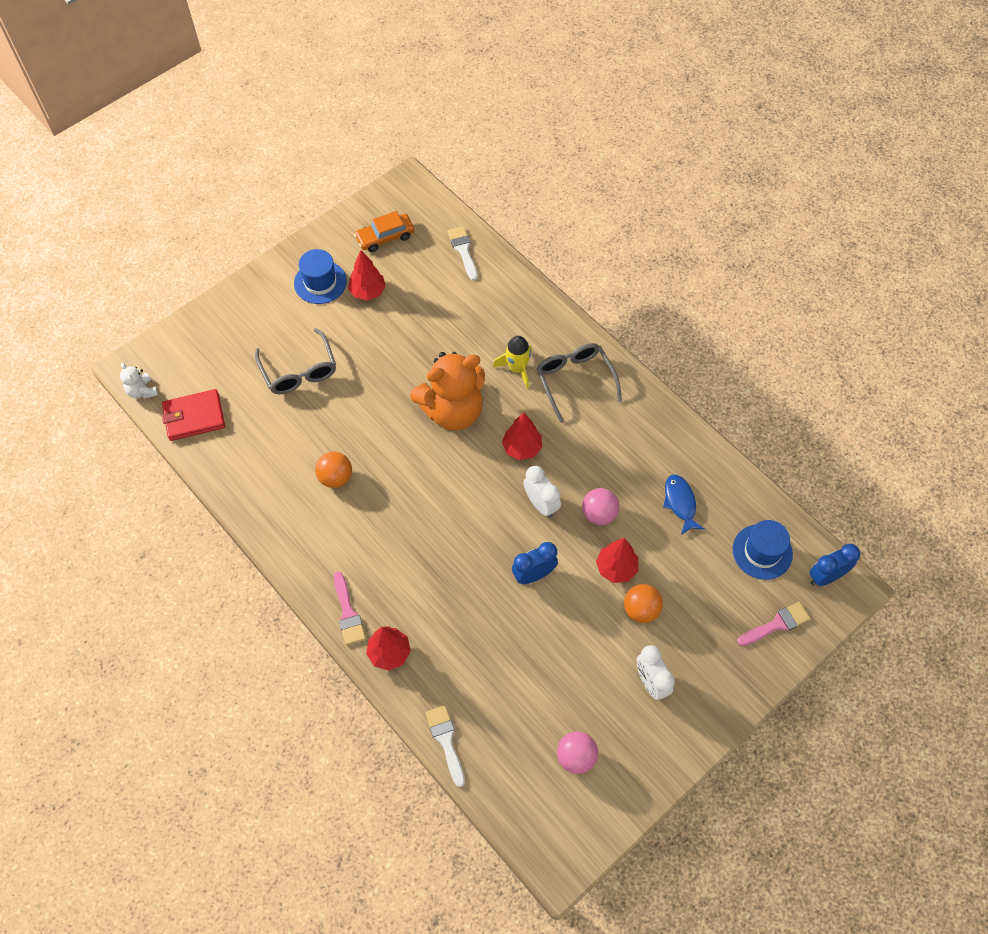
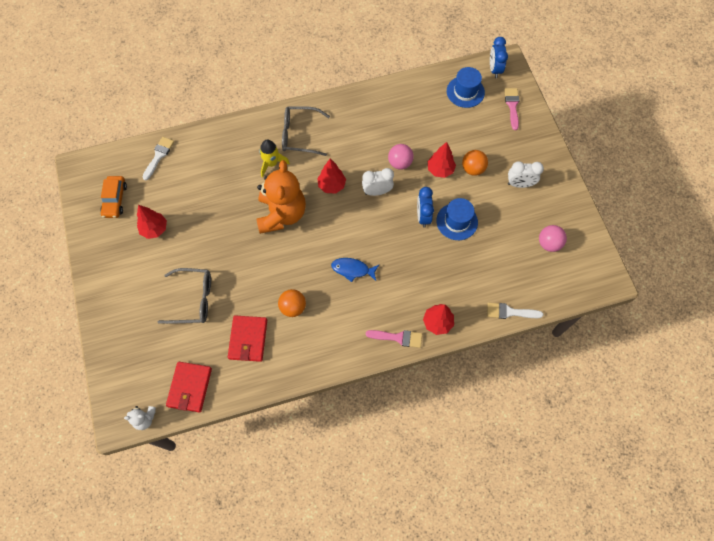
camera: 65 degrees left, 5 degrees up
(275, 448) = (248, 339): none -> red wallet
(320, 282) = (126, 257): blue hat -> blue hat (457, 221)
(463, 250) = (159, 156): white brush -> white brush turned 105 degrees clockwise
(680, 503) = (414, 117): blue fish -> blue fish (352, 269)

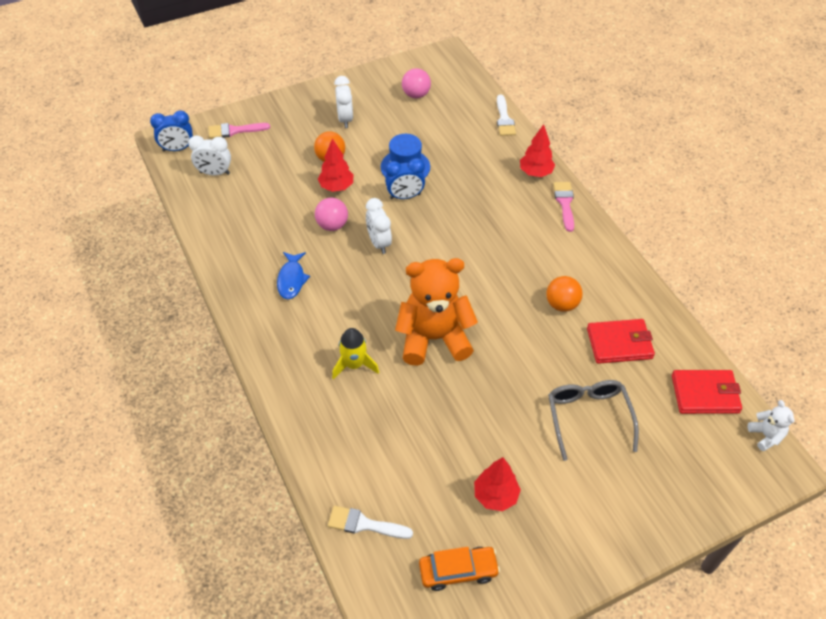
camera: 100 degrees left, 15 degrees down
(299, 135) = (301, 339): grey glasses -> none
(332, 185) = (378, 290): red tree -> none
(352, 269) = (493, 253): blue fish -> blue fish (291, 279)
(465, 92) = (214, 173): blue hat -> white clock

